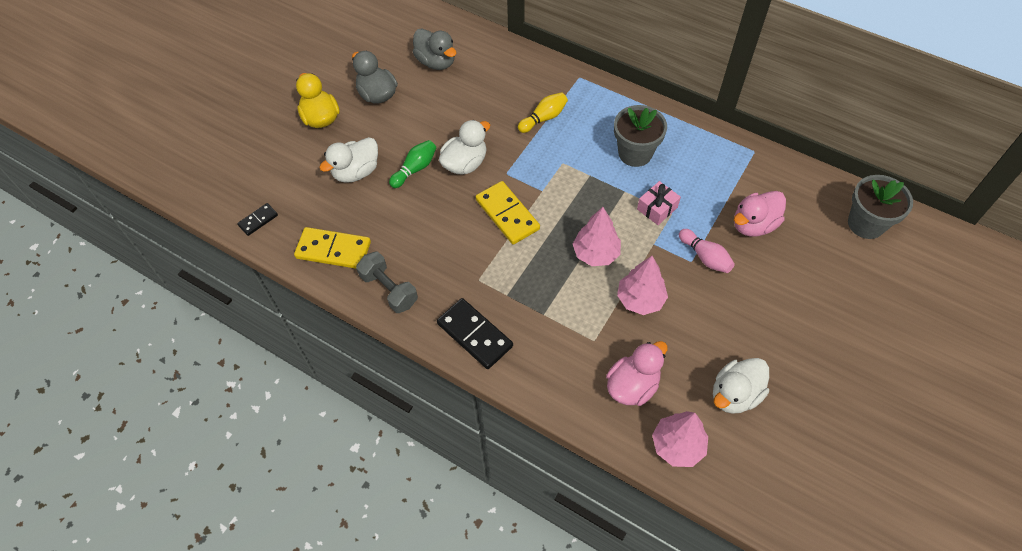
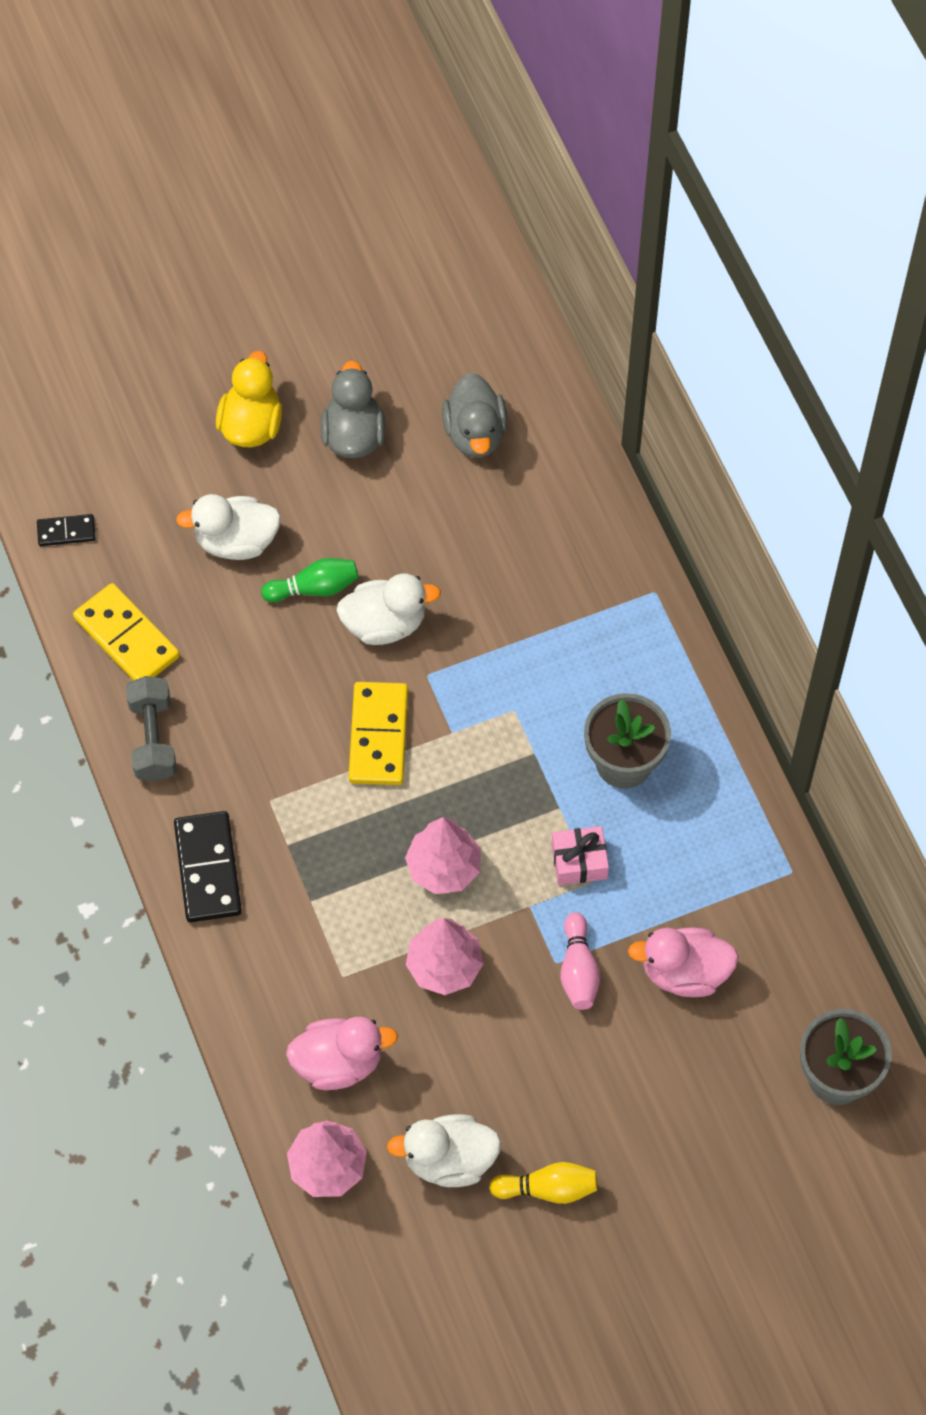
camera: 35 degrees right, 5 degrees up
(544, 118) = (547, 625): yellow bowling pin -> yellow bowling pin (548, 1188)

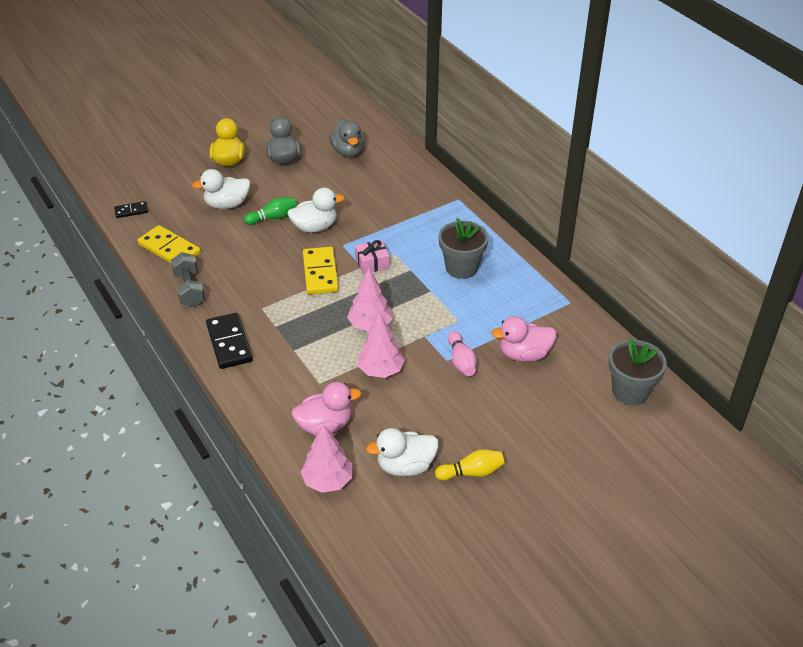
camera: 10 degrees left, 20 degrees down
(579, 861) = (448, 312): pink gift -> pink gift (372, 263)

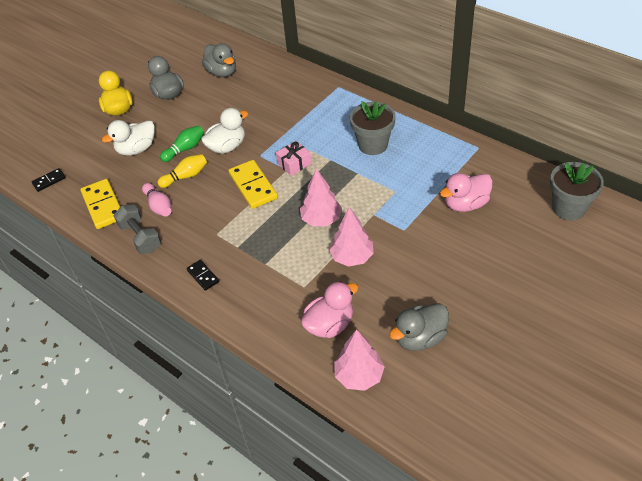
camera: 15 degrees left, 5 degrees up
(169, 249) = (103, 206): yellow domino -> yellow domino turned 45 degrees clockwise
(229, 343) = (203, 276): black domino -> black domino, size x0.54
(405, 466) = (420, 338): white duck -> grey duck
(461, 361) = (417, 227): pink bowling pin -> pink bowling pin (159, 206)
(472, 472) = (479, 324): yellow bowling pin -> yellow bowling pin (186, 176)

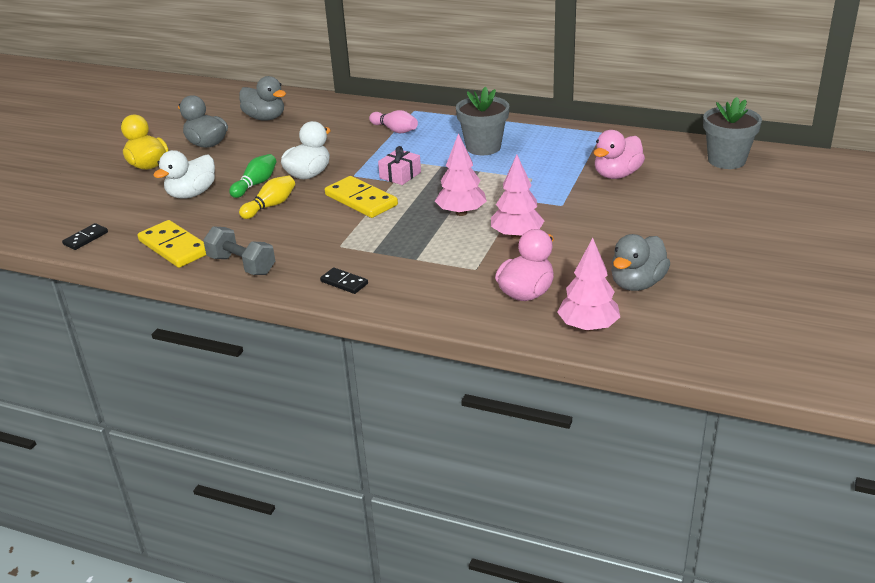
camera: 20 degrees left, 15 degrees down
(159, 206) = (250, 235): pink bowling pin -> pink bowling pin (395, 130)

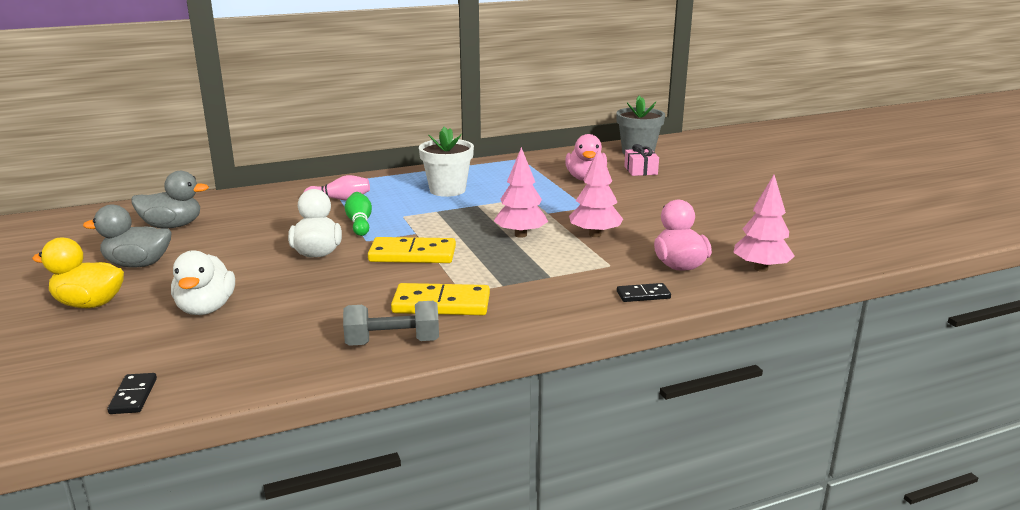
camera: 45 degrees left, 10 degrees down
(174, 247) = (279, 358): yellow domino -> yellow domino (441, 304)
(256, 184) = (271, 277): green bowling pin -> green bowling pin (359, 223)
(270, 206) = (325, 288): yellow bowling pin -> none
(344, 282) = (524, 315): black domino -> black domino (643, 295)
(400, 175) = (412, 227): pink gift -> pink gift (640, 170)
(483, 147) = (447, 190): grey flower pot -> white flower pot
(637, 283) = (734, 233): grey duck -> none

